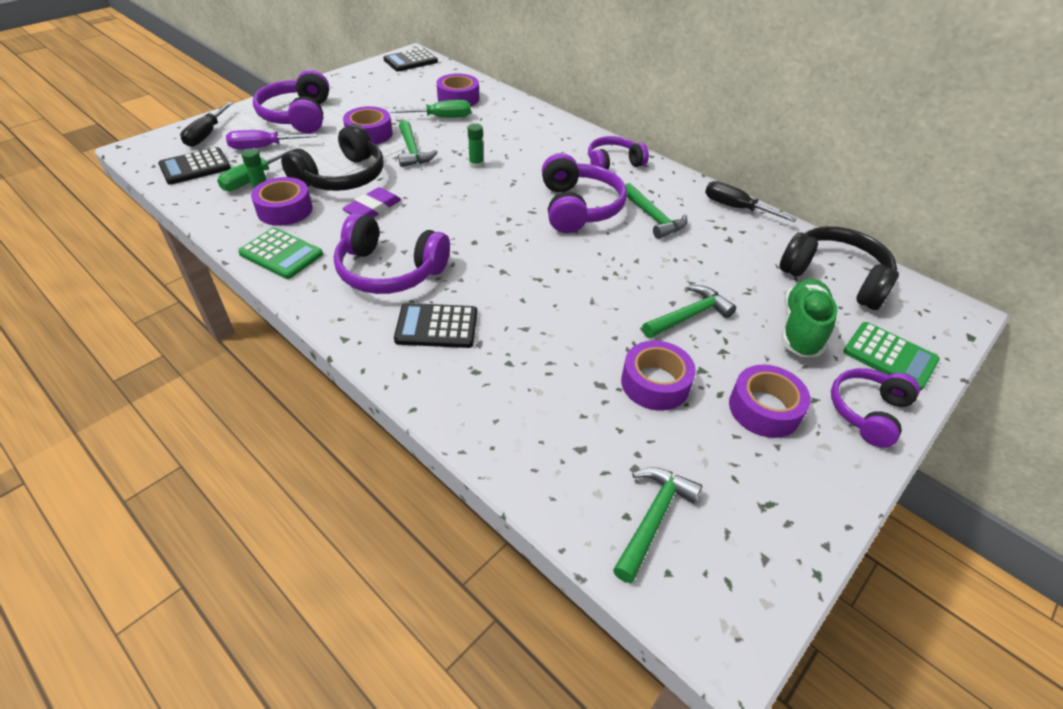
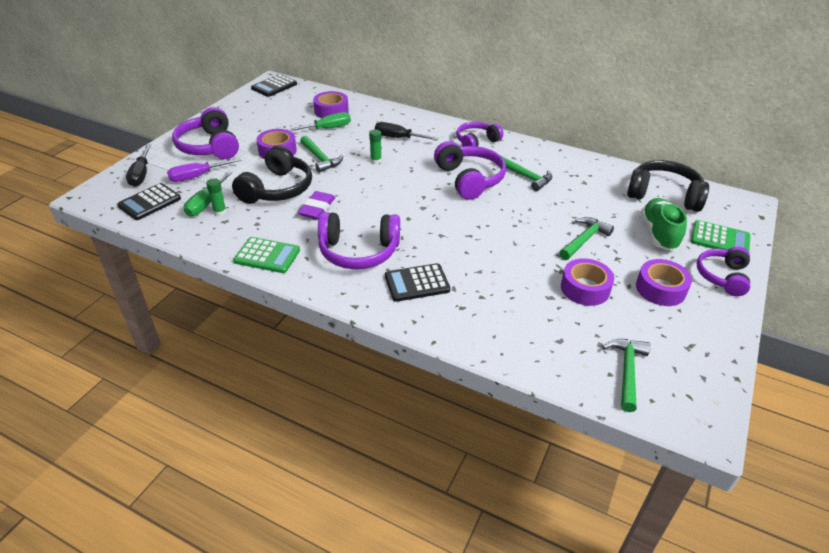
camera: 15 degrees left, 5 degrees down
(284, 209) = (247, 222): purple tape -> none
(736, 208) = (577, 159): black screwdriver -> black screwdriver (398, 138)

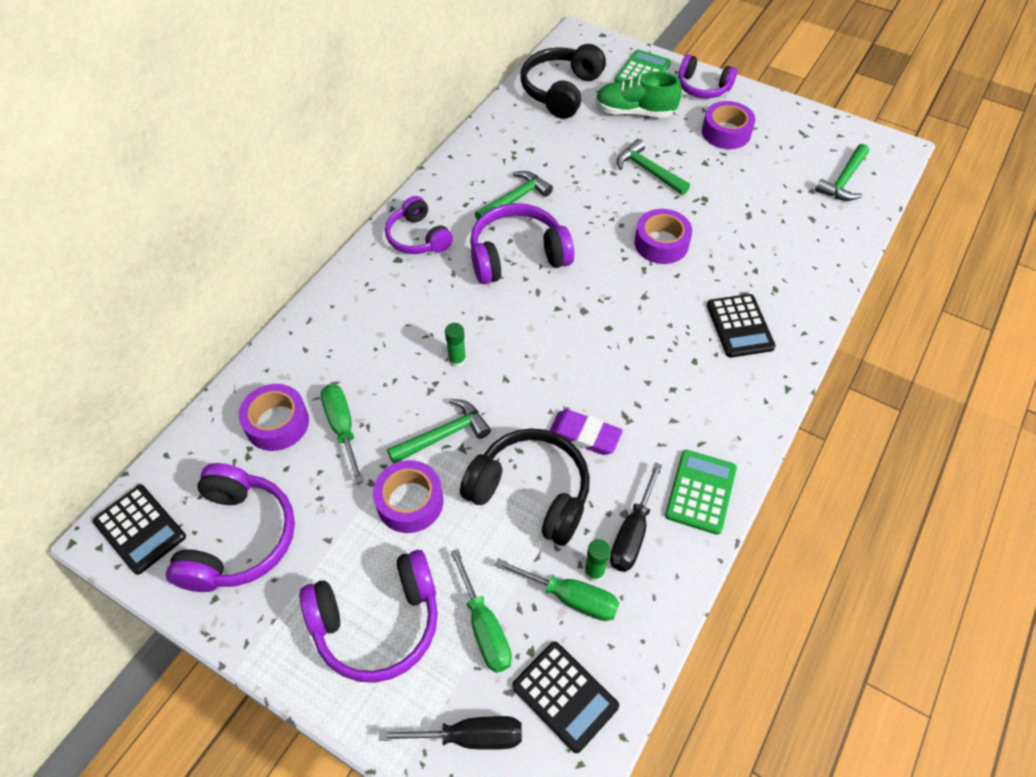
camera: 85 degrees left, 15 degrees up
(197, 176) = (484, 627): purple screwdriver -> green screwdriver
(358, 251) = (683, 384): purple headphones -> purple headphones (238, 538)
(398, 138) = (391, 329): black screwdriver -> black screwdriver (632, 533)
(585, 288) = (731, 186): purple tape -> purple tape (661, 243)
(627, 371) = (843, 180): green hammer -> green hammer turned 75 degrees counterclockwise

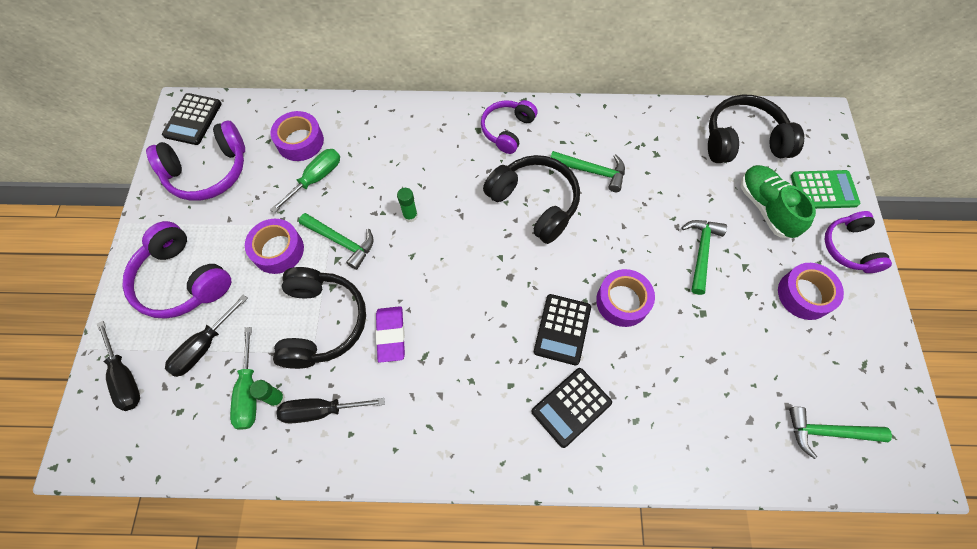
camera: 60 degrees right, 10 degrees up
(484, 627) = (204, 346): green screwdriver -> black screwdriver
(517, 255) = (534, 203): purple headphones -> black headphones
(565, 696) = (173, 424): black calculator -> black calculator (562, 329)
(700, 492) = (382, 446): green calculator -> none

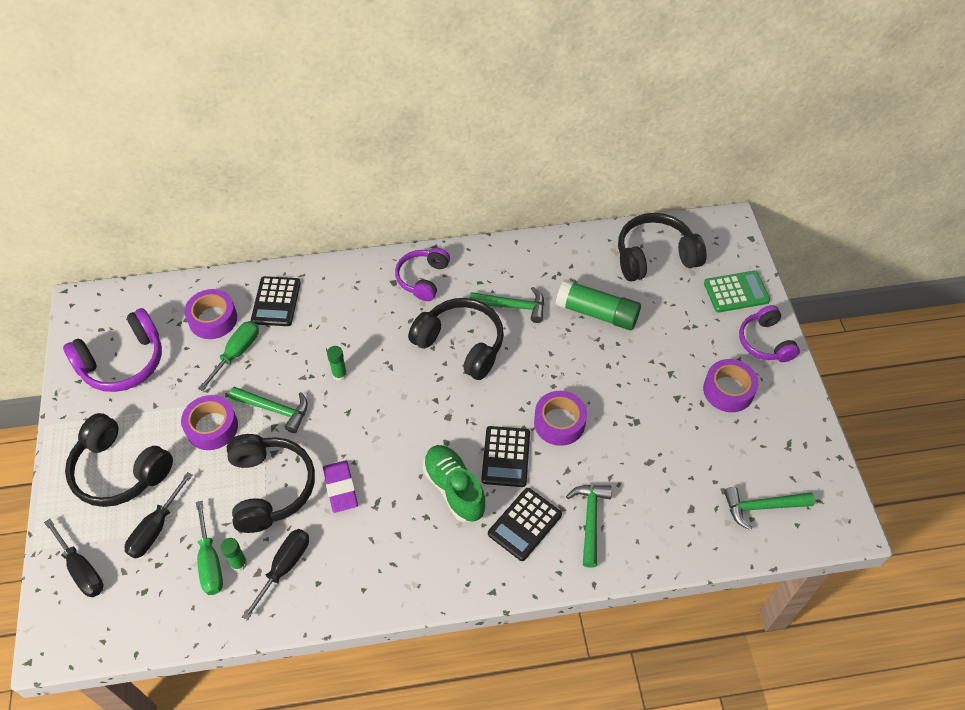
camera: 10 degrees left, 10 degrees down
(182, 280) = (120, 470): purple headphones -> black headphones
(193, 119) = (95, 313): black calculator -> black calculator (276, 302)
(320, 410) = (284, 567): black screwdriver -> black screwdriver turned 135 degrees clockwise
(676, 191) = (597, 313): none -> green glue stick
(701, 252) = (628, 366): green hammer -> green hammer (590, 520)
(766, 208) = (684, 316): green shoe -> green shoe (454, 489)

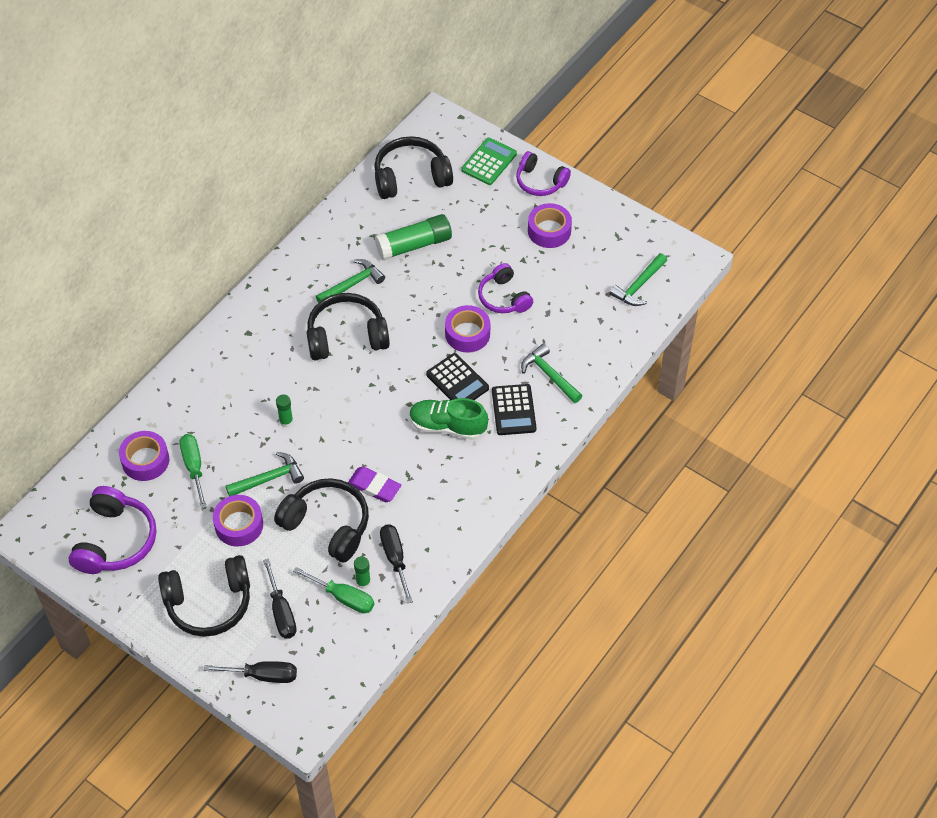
camera: 45 degrees left, 0 degrees up
(276, 302) = (178, 412): black calculator -> none
(423, 278) = (267, 314): purple headphones -> purple headphones (504, 297)
(655, 257) = (411, 177): black headphones -> black headphones turned 45 degrees clockwise

